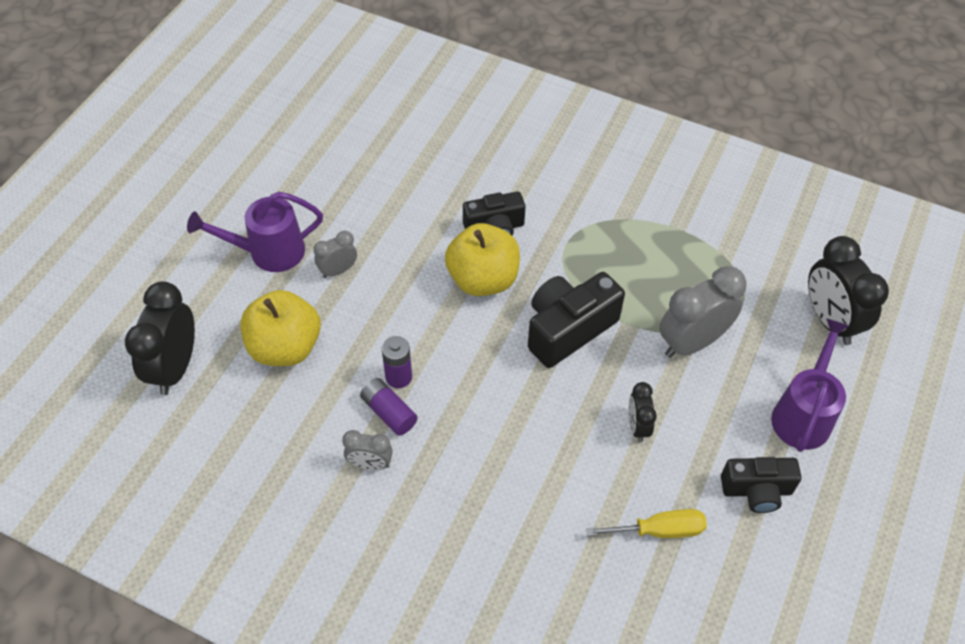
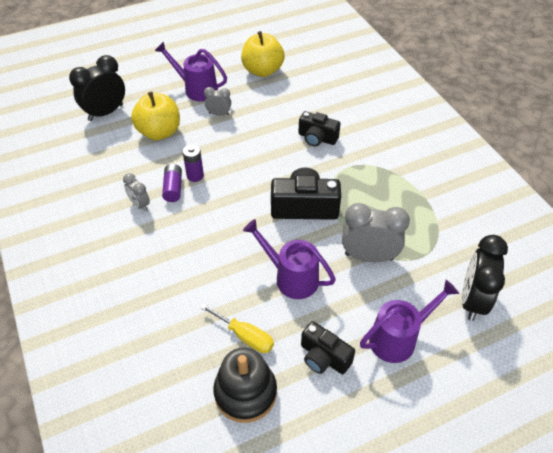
camera: 40 degrees right, 5 degrees down
(483, 279) = (285, 157): yellow apple -> yellow apple (262, 71)
(637, 426) = (290, 277): black clock -> purple watering can
(721, 590) = (245, 392): none -> black stacking toy

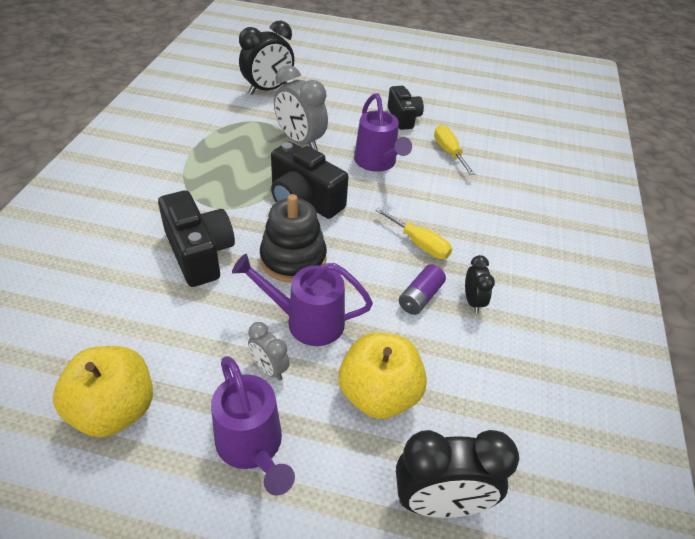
camera: 145 degrees left, 5 degrees down
(140, 204) = (473, 301): grey clock -> black clock
(195, 176) = (382, 296): purple battery -> none
(200, 223) = (419, 244): none -> yellow screwdriver
(245, 392) = (473, 130): black stacking toy -> black stacking toy (293, 259)
(317, 138) = (199, 253): black camera -> black camera, size x1.52
(399, 338) = (342, 101): purple watering can -> purple watering can (306, 321)

